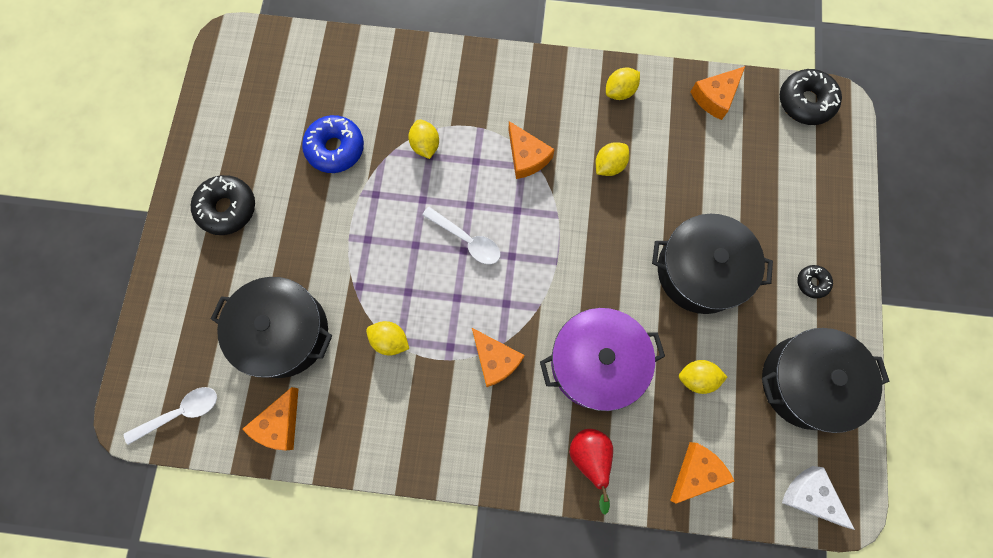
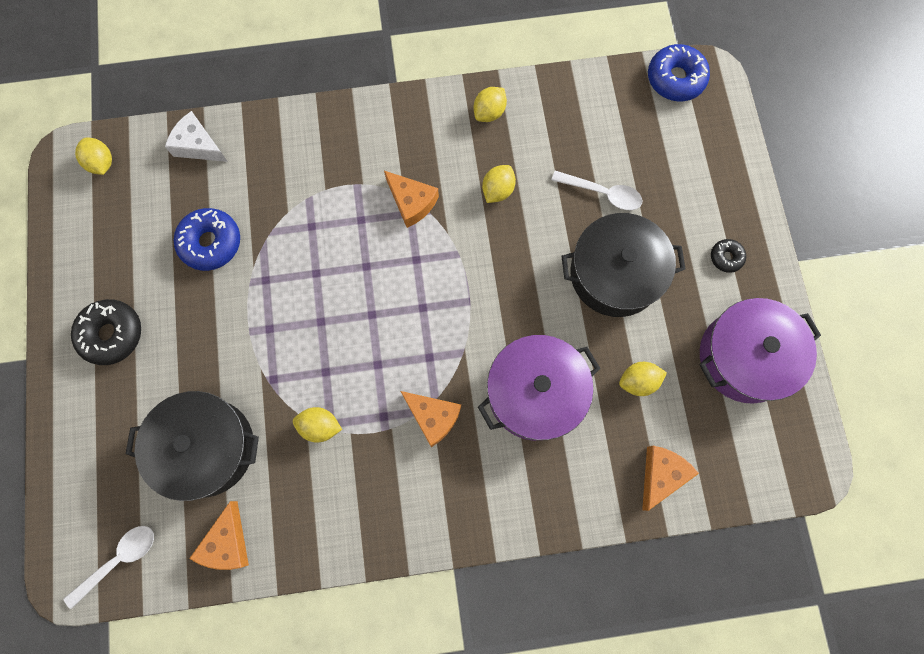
camera: 15 degrees left, 0 degrees up
(425, 145) = (304, 216): yellow lemon -> yellow lemon (102, 163)
(467, 240) = (372, 303): white spoon -> white spoon (602, 193)
(589, 458) = (552, 489): red pear -> none
(715, 97) = (586, 95): orange cheese -> none
(805, 102) = (675, 79): black donut -> blue donut
(806, 382) = (744, 357): black pot -> purple pot
(810, 496) = (776, 468): white cheese -> white cheese (198, 145)

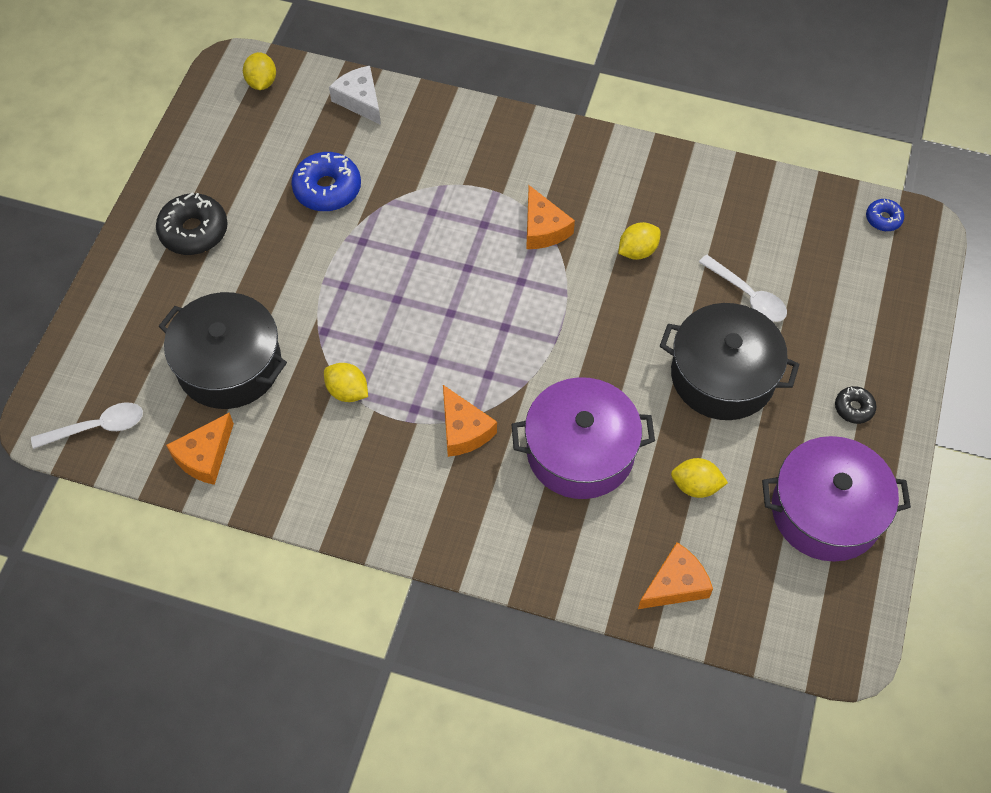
camera: 25 degrees right, 15 degrees down
(489, 112) = (665, 177): yellow lemon -> none
(675, 79) = (883, 219): blue donut -> blue donut, size x0.54

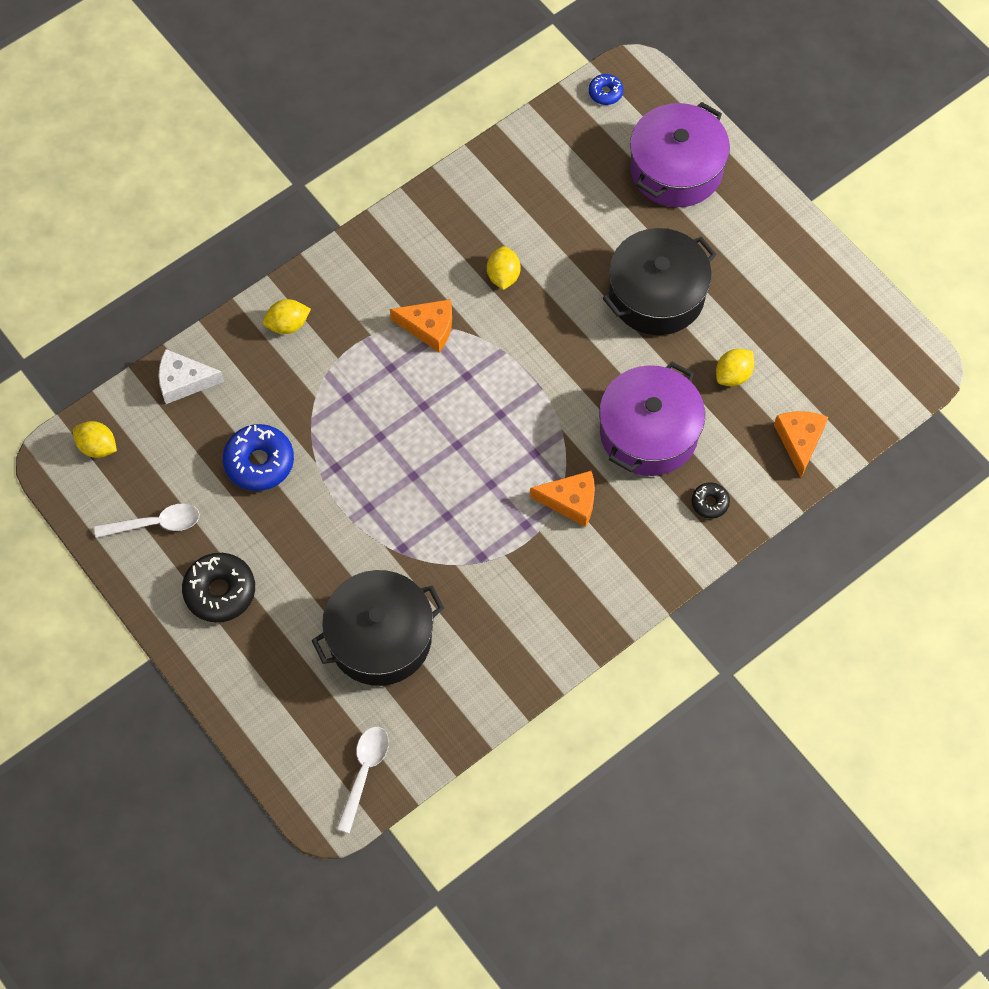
camera: 55 degrees left, 5 degrees up
(205, 456) = (454, 704): orange cheese -> none
(347, 391) = (473, 563): yellow lemon -> yellow lemon (288, 324)
(747, 295) = (601, 230): white spoon -> white spoon (155, 524)
(826, 511) = (813, 306): purple pot -> purple pot (676, 169)
(854, 408) = (746, 229): black donut -> black donut (710, 503)

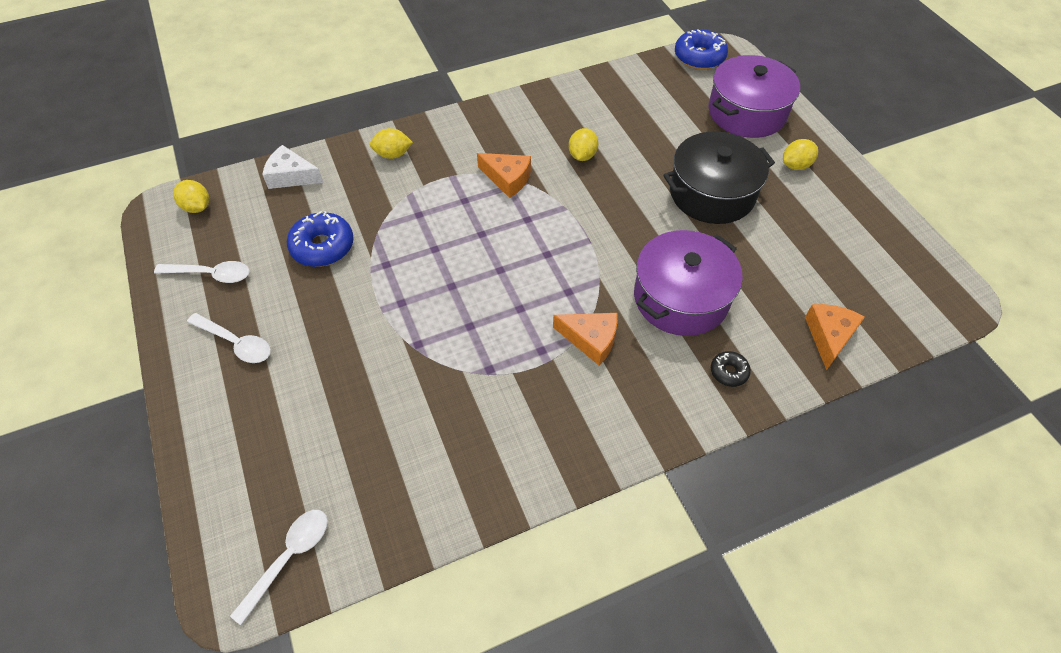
camera: 15 degrees right, 10 degrees down
(220, 591) = (236, 343): black donut -> white spoon
(380, 637) = (363, 421): black pot -> none
(605, 93) = (699, 57): blue donut -> blue donut, size x1.87
(733, 375) = (771, 267): yellow lemon -> yellow lemon (796, 165)

